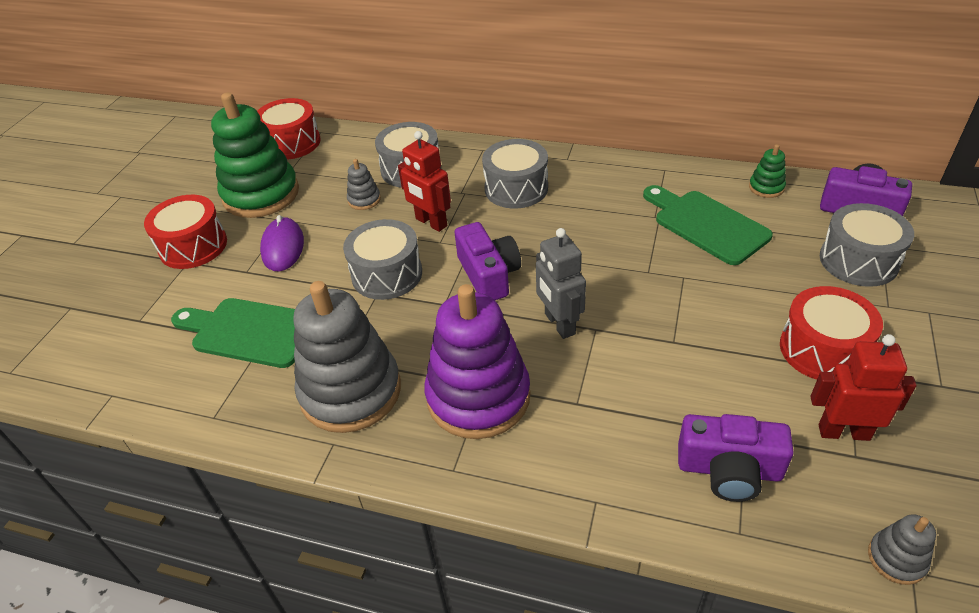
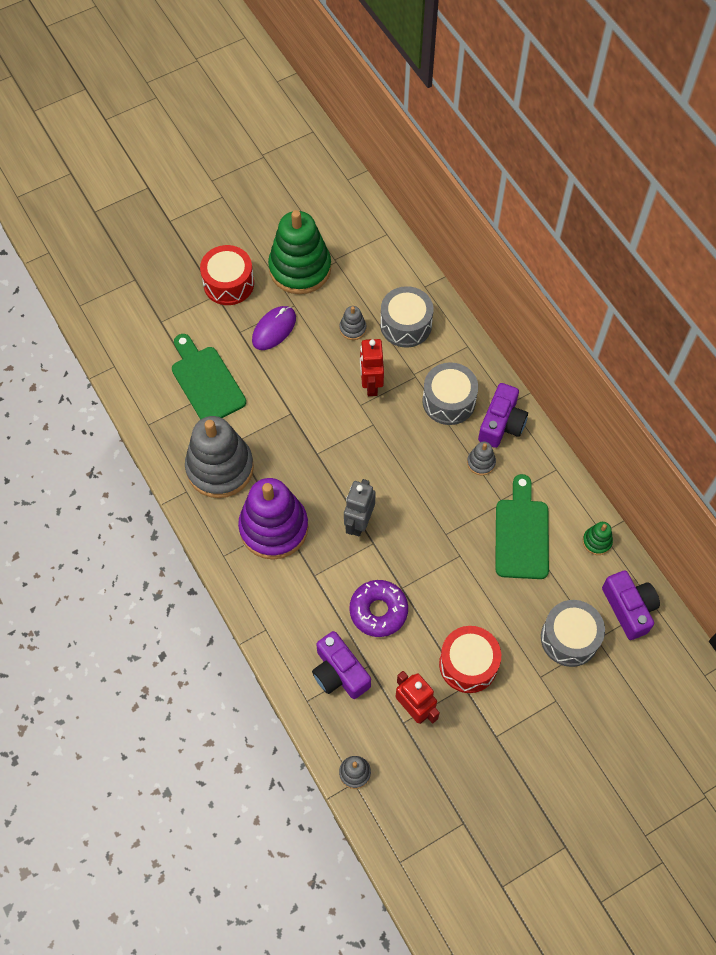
camera: 40 degrees right, 20 degrees up
(292, 143) = (359, 230): red drum -> none
(387, 274) = (308, 403): grey drum -> none
(489, 274) = (360, 455): purple camera -> purple camera (501, 424)
(601, 206) = (481, 462): none -> grey stacking toy
(682, 378) = (378, 611): none -> purple donut

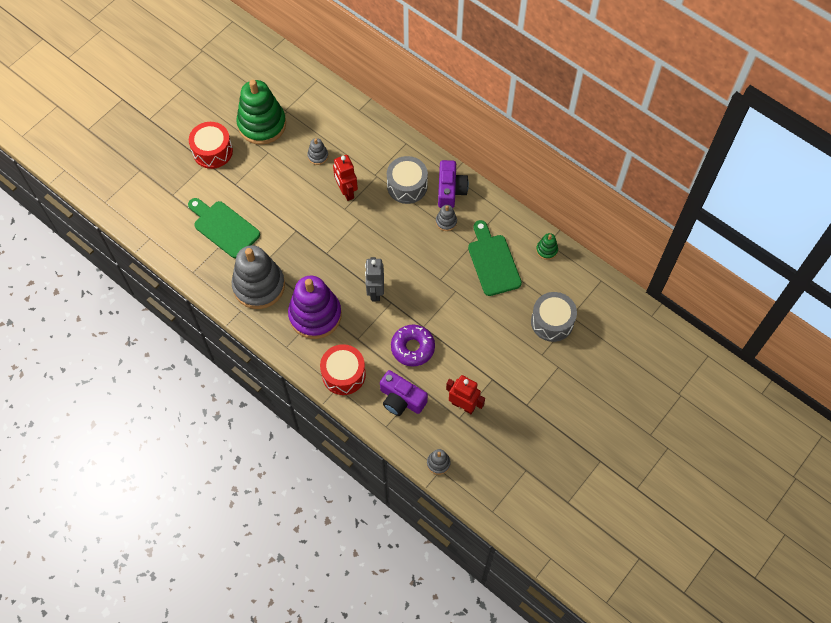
camera: 20 degrees left, 0 degrees up
(274, 329) = (260, 174): purple mouse -> none
(406, 325) = (355, 141): grey drum -> none
(468, 664) = (489, 363): red drum -> red drum (343, 374)
(629, 608) = (585, 288): purple camera -> none

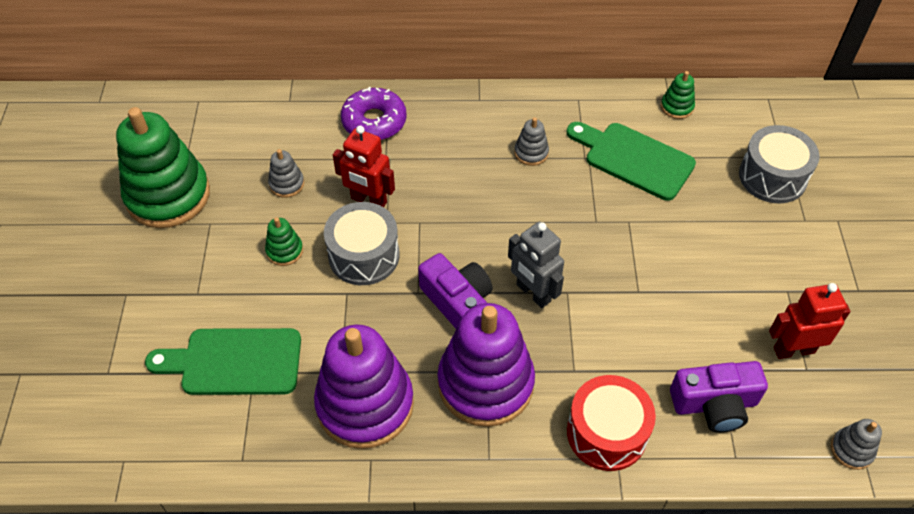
camera: 40 degrees left, 10 degrees down
(212, 151) = (122, 274): red drum -> none
(259, 286) = (365, 404): grey stacking toy -> purple stacking toy
(288, 190) = (284, 251): none -> green stacking toy
(407, 186) = (440, 145): grey drum -> grey drum (364, 255)
(412, 348) = (655, 327): purple donut -> purple donut (374, 121)
(450, 190) = (498, 116): purple camera -> purple camera (458, 303)

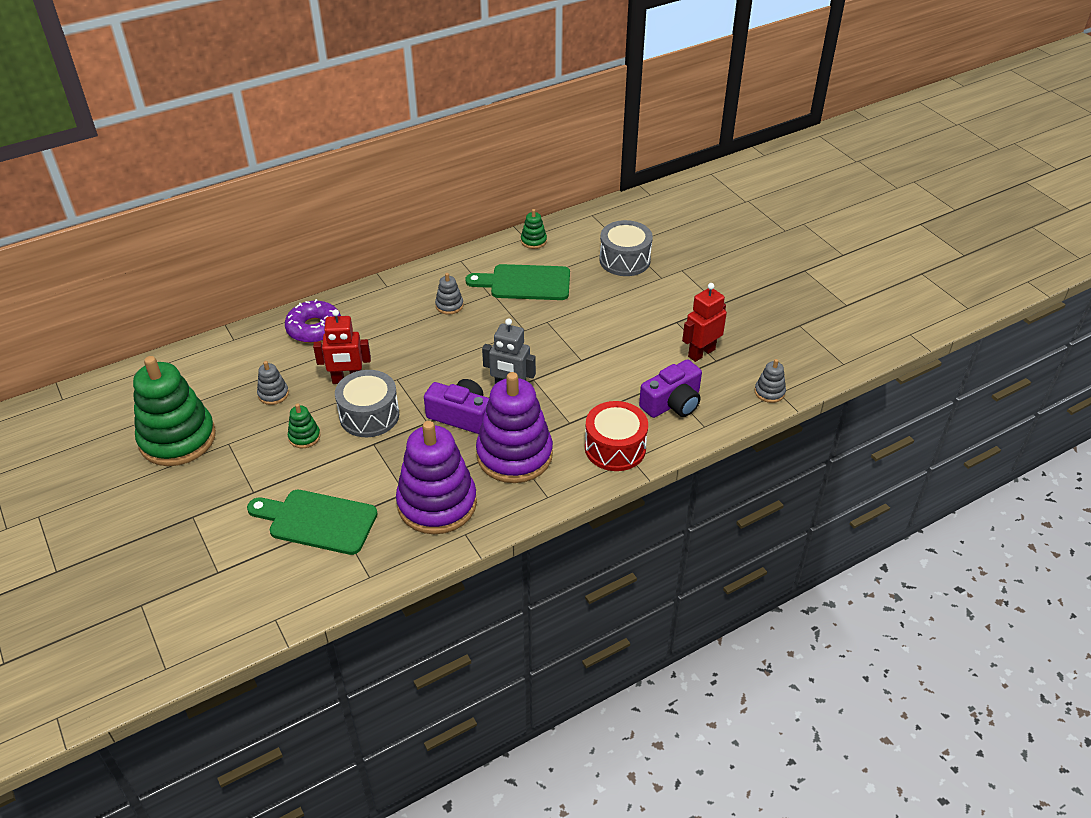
camera: 30 degrees left, 10 degrees down
(234, 362) = (317, 521): green cutting board -> green cutting board turned 45 degrees clockwise

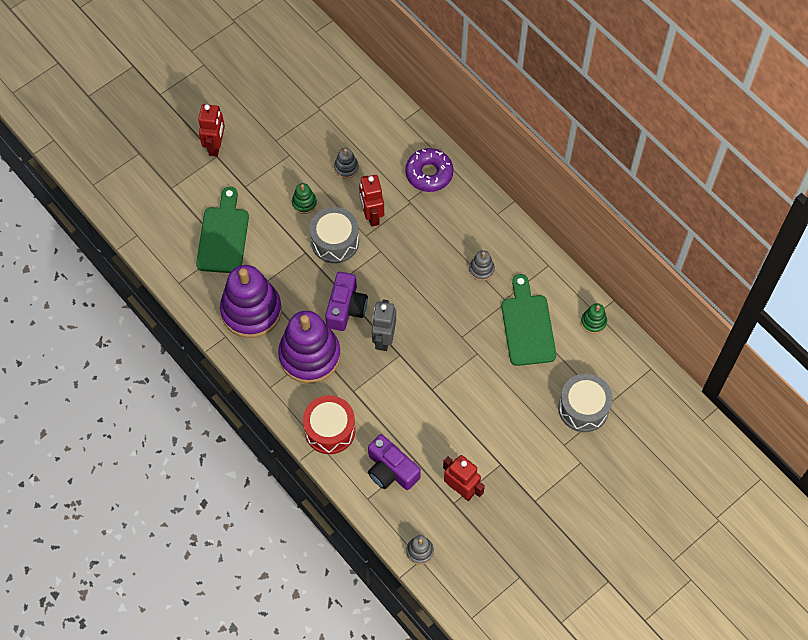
camera: 80 degrees right, 20 degrees up
(176, 516) = (215, 146): none -> red robot
(177, 439) = (288, 120): green stacking toy -> none

